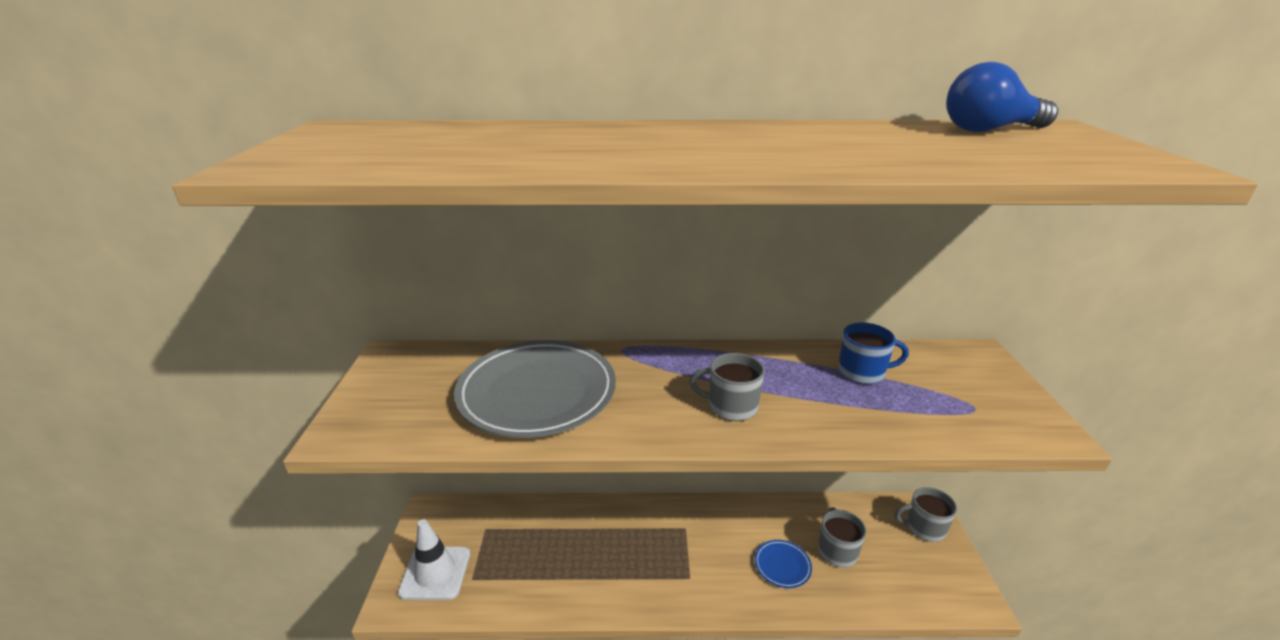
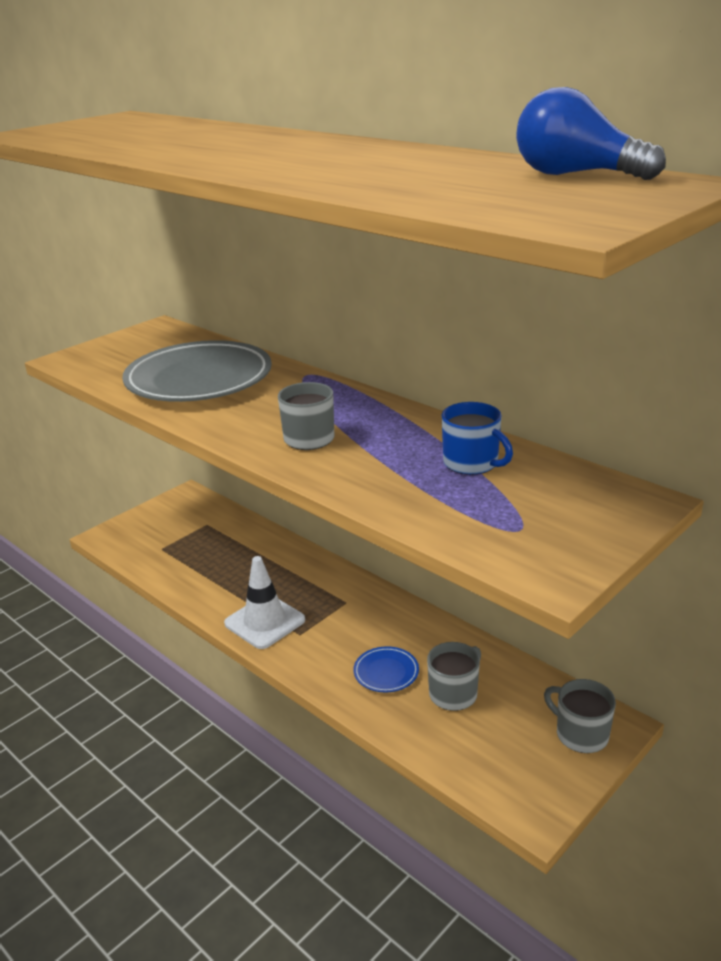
camera: 45 degrees right, 0 degrees up
(435, 573) = (146, 533): white traffic cone -> white traffic cone (264, 622)

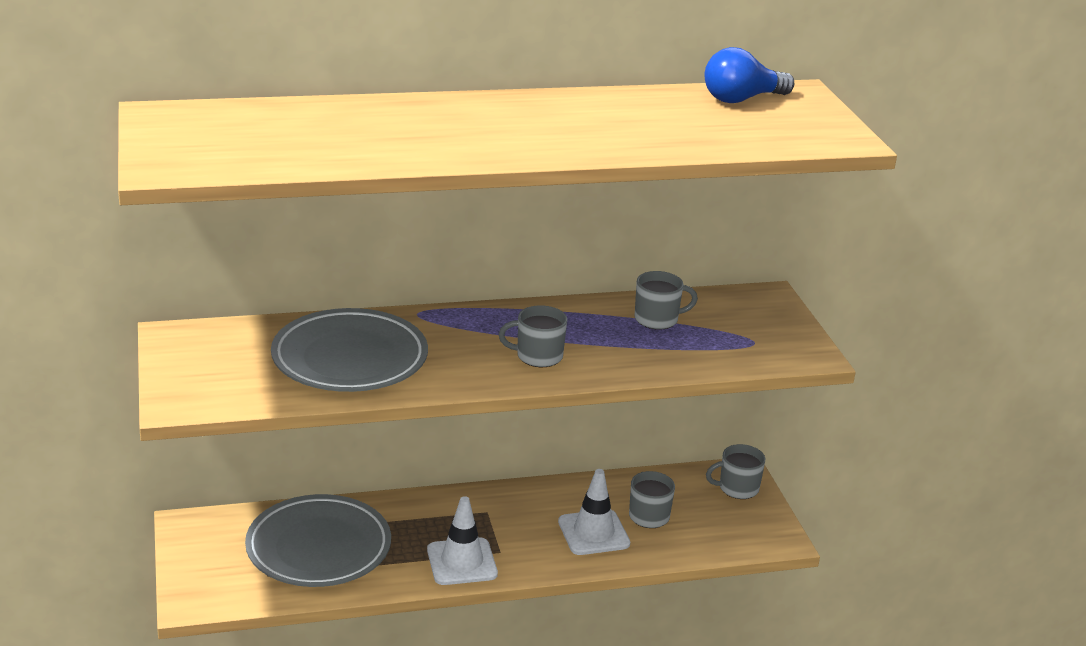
camera: 60 degrees left, 0 degrees up
(214, 552) = (318, 548): none -> grey plate
(386, 672) = (593, 533): blue plate -> white traffic cone
(472, 463) = (657, 319): blue mug -> grey mug

